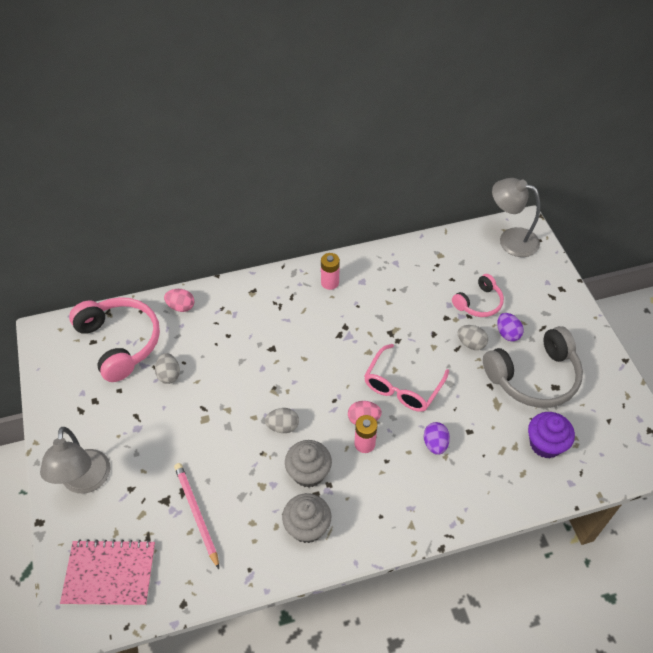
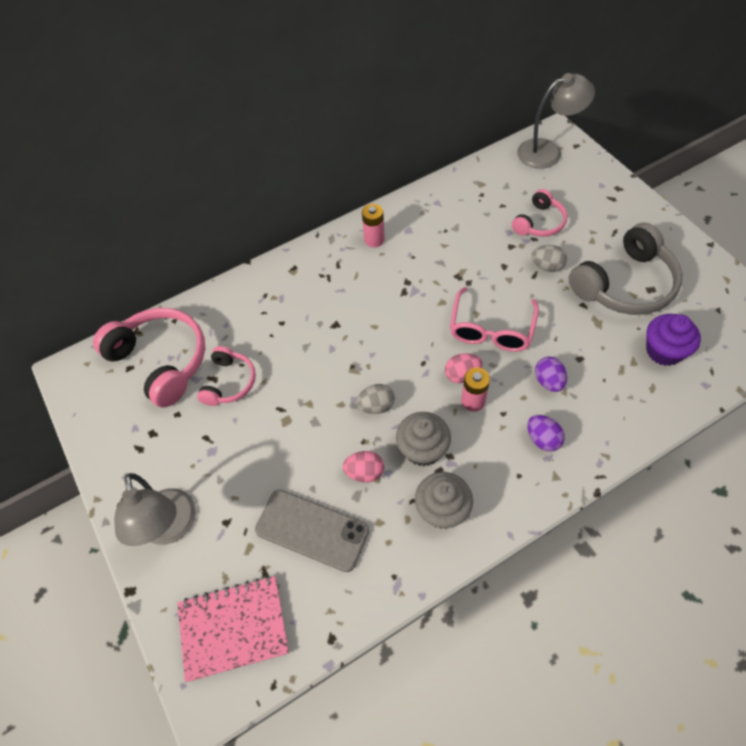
camera: 10 degrees left, 5 degrees up
(169, 375) = (229, 382): grey egg -> pink headphones
(181, 307) = (218, 305): pink egg -> pink egg (365, 472)
(196, 514) = (312, 530): pink pencil -> grey phone
(507, 333) = (581, 247): purple egg -> purple egg (542, 439)
(510, 239) = (547, 151): grey lamp -> grey lamp turned 150 degrees clockwise

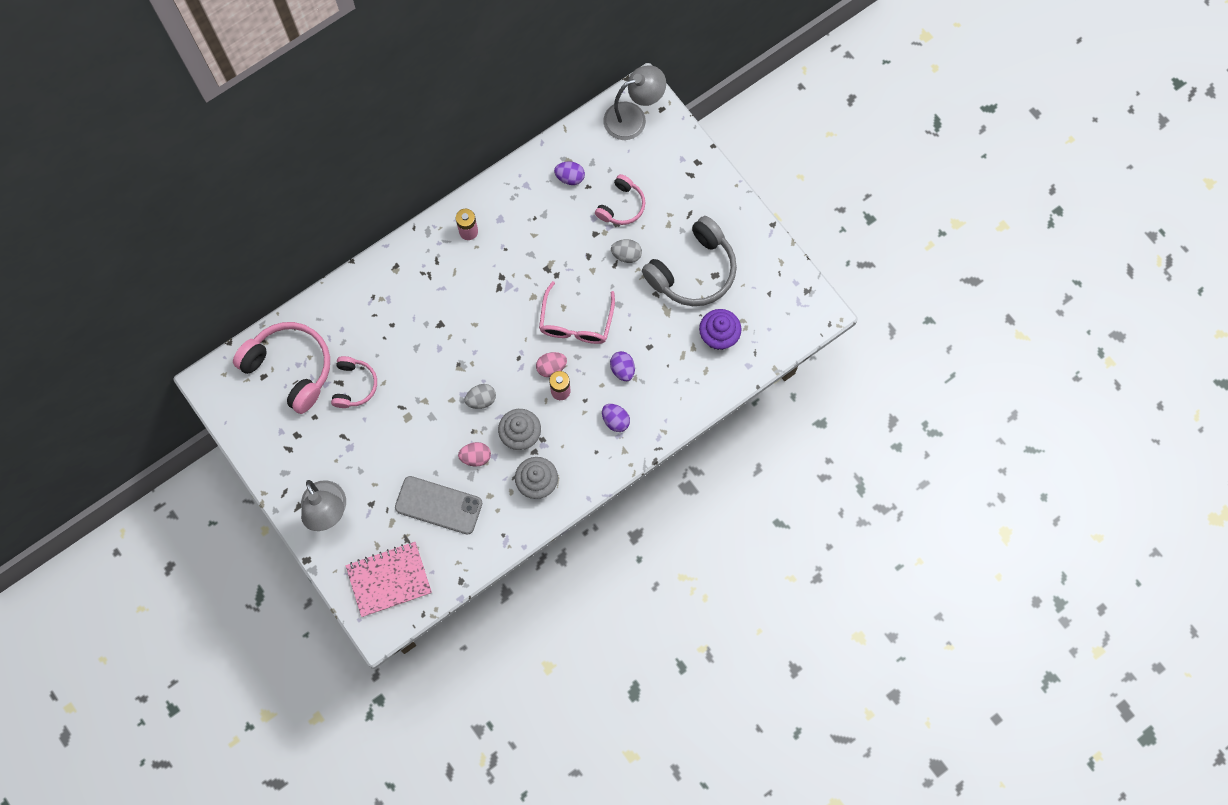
camera: 10 degrees left, 15 degrees up
(483, 197) = (570, 177): none -> purple egg

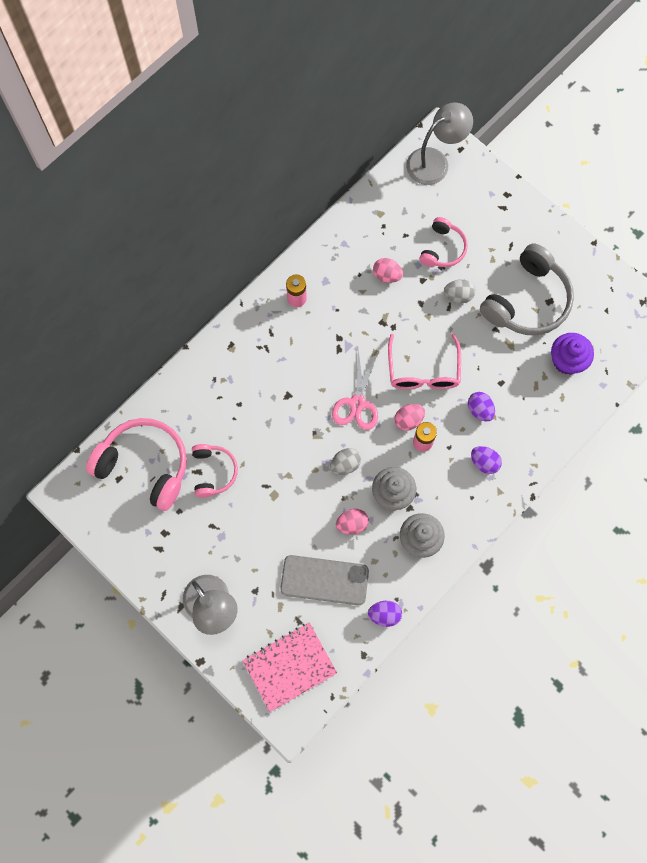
camera: 10 degrees left, 0 degrees up
(505, 343) = (357, 403): none -> pink scissors
(561, 223) = (387, 275): none -> pink egg
(570, 177) = (386, 229): purple egg -> purple egg (384, 614)

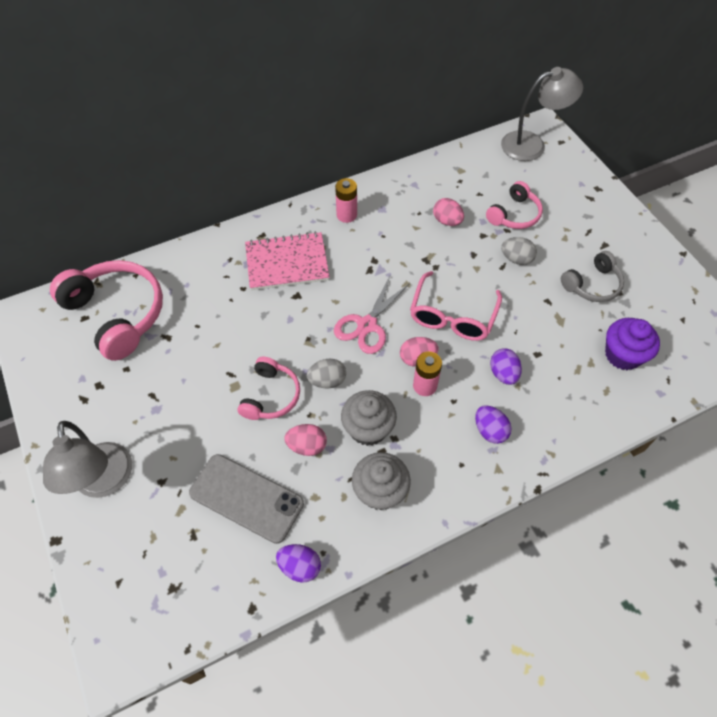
camera: 20 degrees right, 15 degrees down
(213, 472) = (182, 342): pink headphones -> pink headphones (270, 396)
(289, 667) = (155, 588): pink notebook -> pink notebook (287, 263)
(527, 300) = (592, 284): grey headphones -> grey headphones, size x0.56

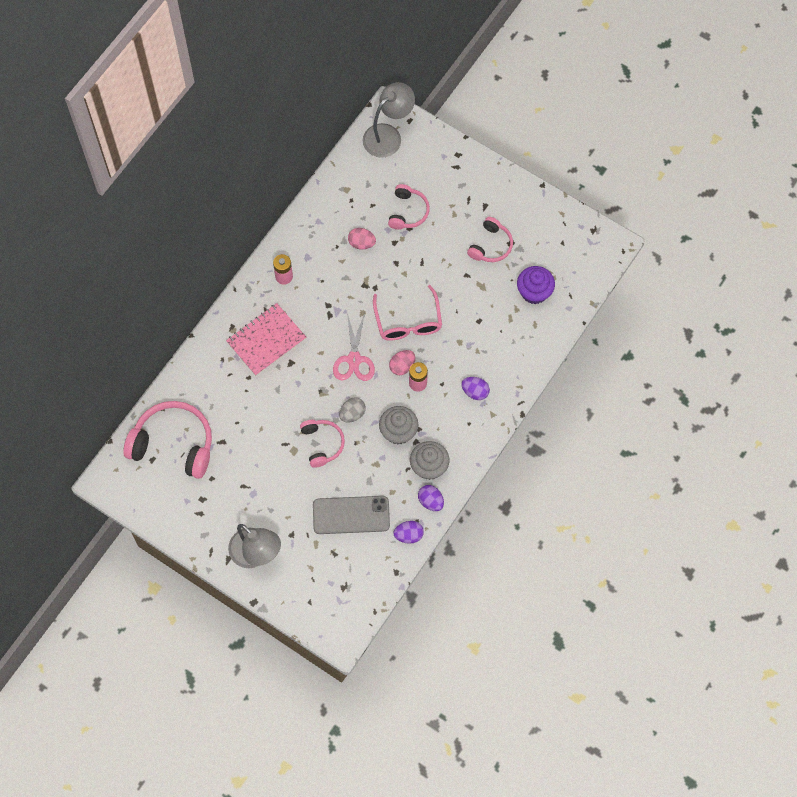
camera: 30 degrees left, 10 degrees up
(307, 446) = (367, 463): pink egg -> none
(503, 373) = (464, 347): purple egg -> purple egg (431, 501)
(516, 259) = (428, 251): grey egg -> none
(592, 284) = (490, 245): grey headphones -> pink headphones

